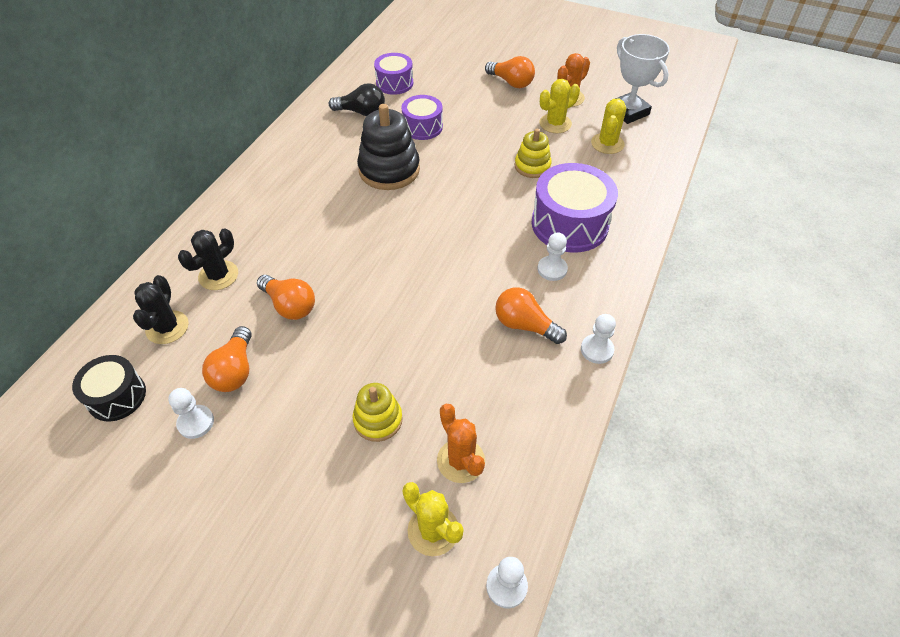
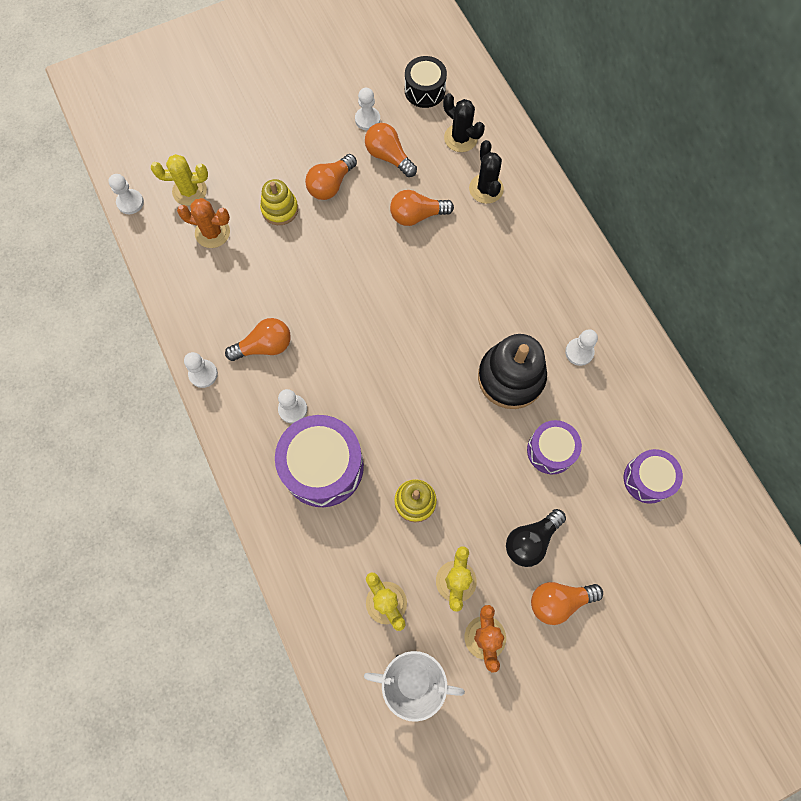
camera: 130 degrees right, 20 degrees up
(310, 396) = (330, 185): none -> orange light bulb
(333, 148) = (579, 352): none -> white pawn
(362, 112) = (618, 413): black light bulb -> black light bulb (531, 540)

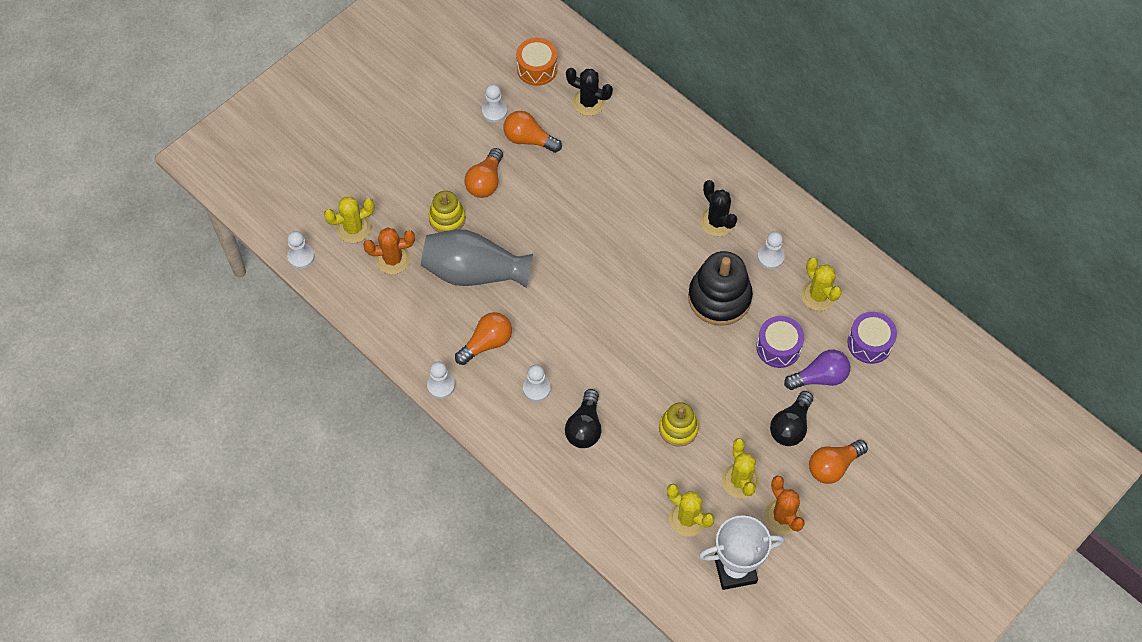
camera: 20 degrees left, 10 degrees down
(282, 271) = (474, 272): none -> grey vase
(323, 466) = (585, 427): purple drum -> black light bulb
(417, 215) = (577, 184): orange light bulb -> none
(424, 90) = (537, 68): black drum -> orange drum
(486, 189) = (630, 141): black cactus -> black cactus (717, 222)
(581, 498) = (820, 377): none -> purple light bulb
(613, 409) = (818, 295): none -> yellow cactus

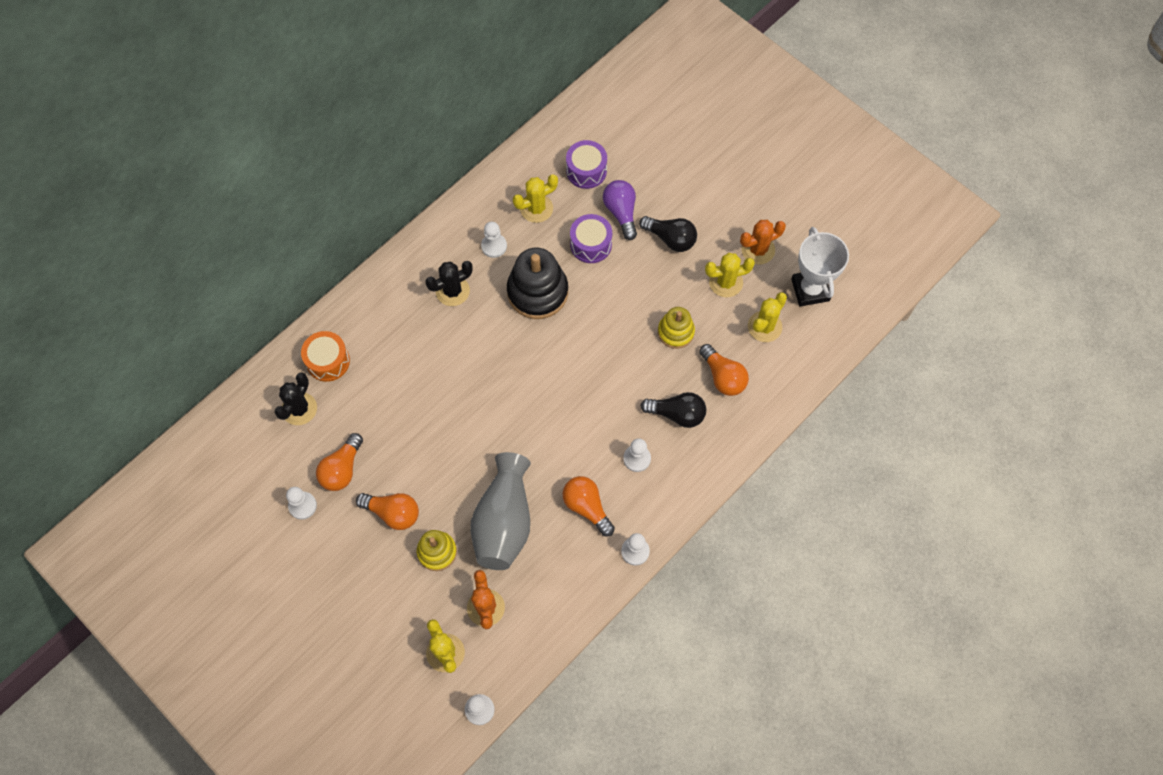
camera: 90 degrees left, 5 degrees up
(537, 68) = (249, 462): orange drum -> orange drum (328, 361)
(833, 466) = (708, 207): orange light bulb -> orange light bulb (723, 377)

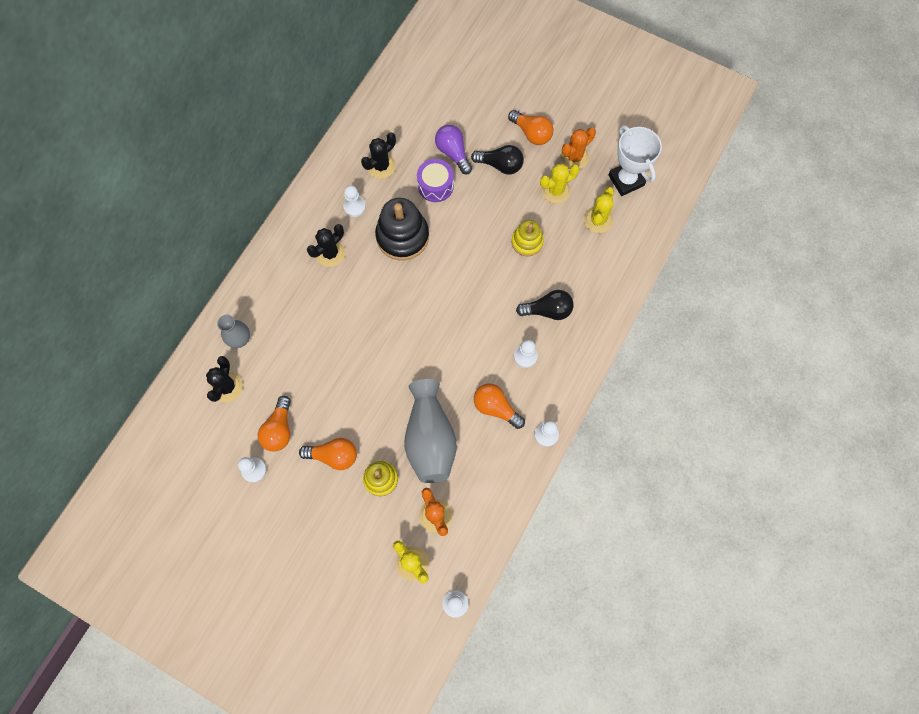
camera: 15 degrees left, 5 degrees up
(328, 361) = (240, 340): orange drum -> grey vase
(536, 208) = (381, 166): yellow cactus -> black cactus
(586, 171) = (414, 124): purple drum -> none
(723, 377) = (576, 270): orange light bulb -> orange light bulb (531, 133)

